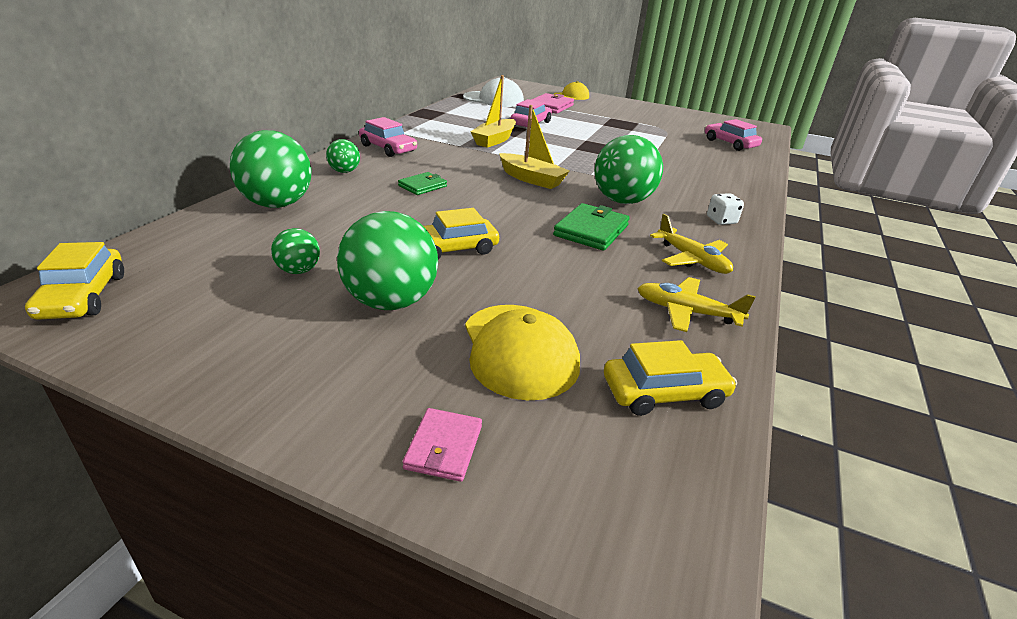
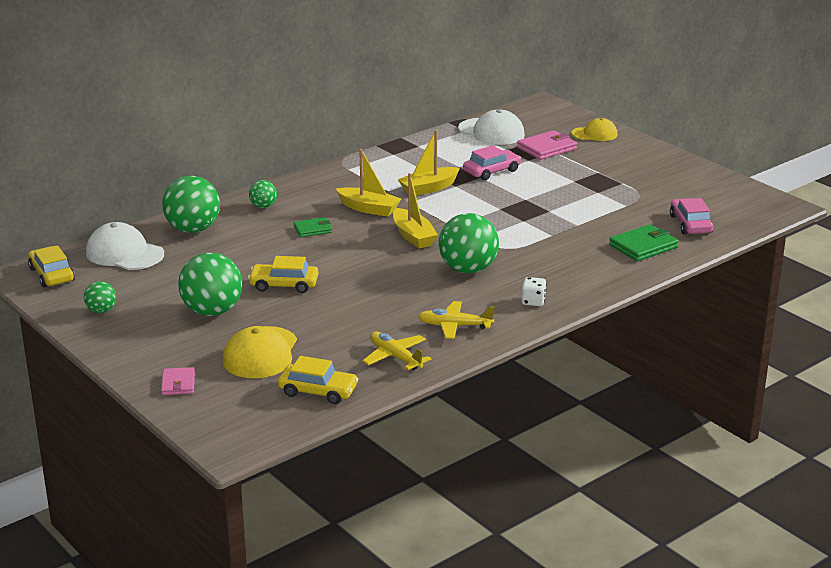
camera: 30 degrees right, 5 degrees down
(83, 296) = (52, 275): yellow car -> yellow car turned 135 degrees clockwise
(196, 246) = (124, 253): none -> white cap
(298, 271) = (173, 281): green ball -> green ball (101, 311)
(388, 148) = (319, 186): pink car -> none
(443, 447) = (178, 384): pink wallet -> pink wallet turned 45 degrees counterclockwise
(459, 161) = (369, 209): none -> yellow boat
(591, 230) = (405, 290): green wallet -> green wallet (643, 246)
(692, 260) = (454, 326): yellow plane -> yellow plane turned 105 degrees clockwise

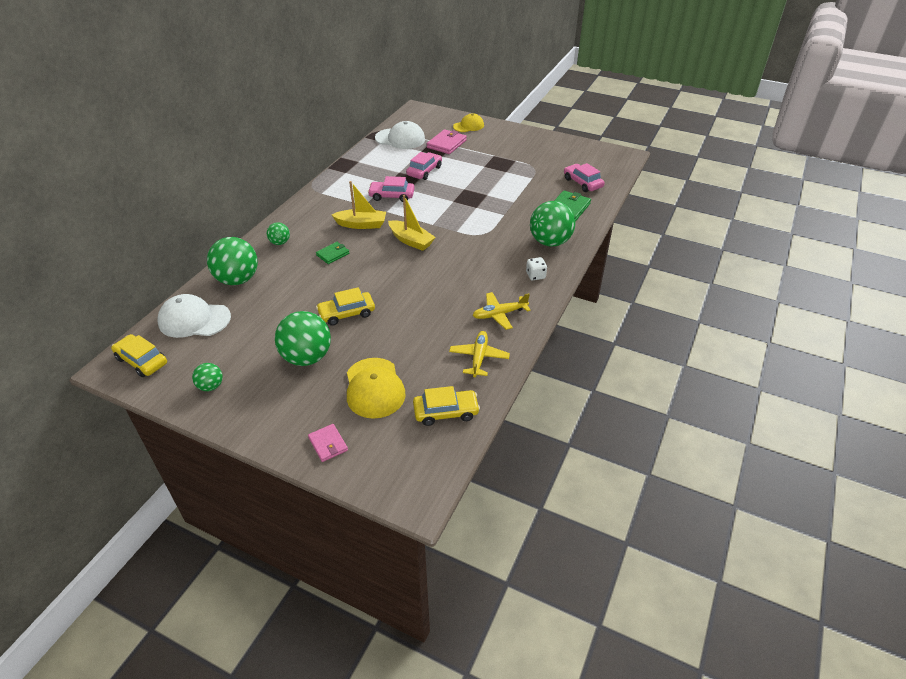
camera: 25 degrees left, 15 degrees up
(395, 357) = (479, 357): yellow plane -> yellow plane turned 75 degrees clockwise
(429, 188) = (392, 196): yellow boat -> pink car
(468, 269) = (471, 260): green ball -> green ball (550, 242)

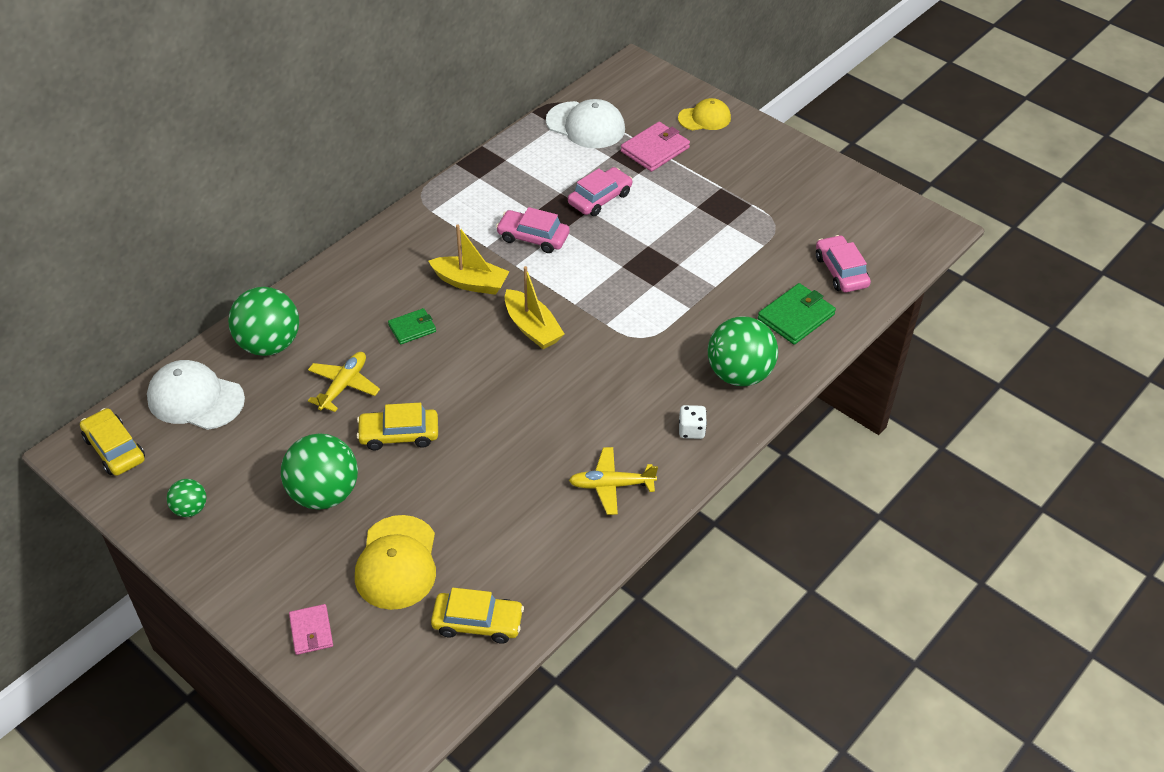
camera: 15 degrees right, 5 degrees up
(280, 243) = (345, 291): green ball -> none
(479, 357) = (554, 549): yellow plane -> yellow plane (344, 385)

